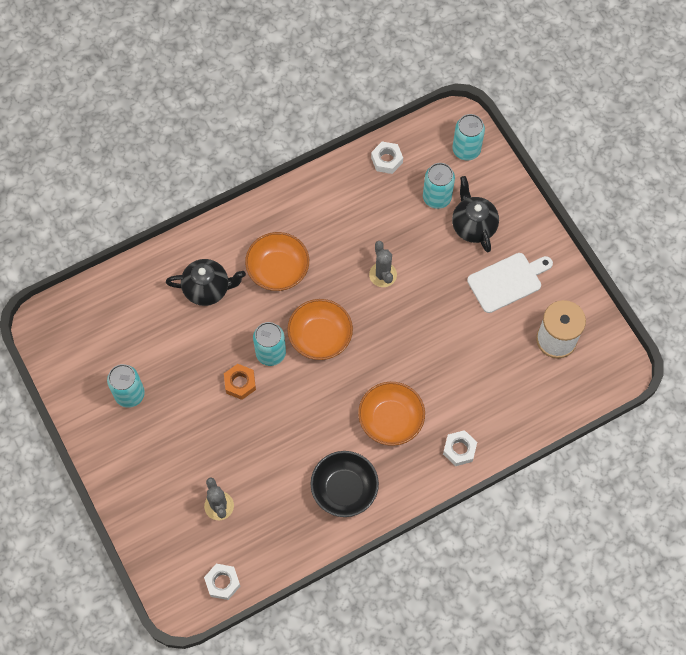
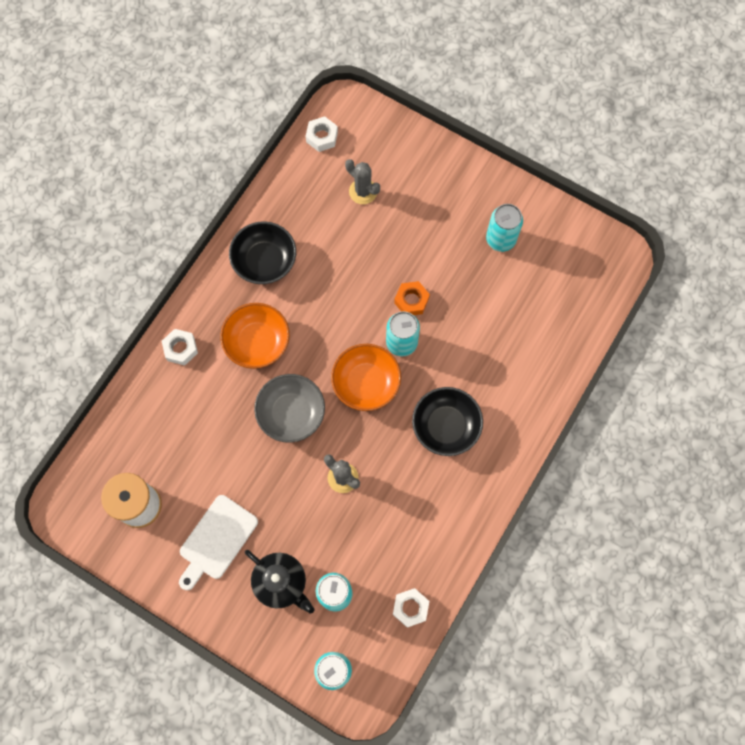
camera: 150 degrees right, 5 degrees up
(207, 289) = (498, 370): black teapot -> none
(278, 269) = (446, 426): orange bowl -> black bowl
(395, 345) = (291, 413): none -> grey bowl

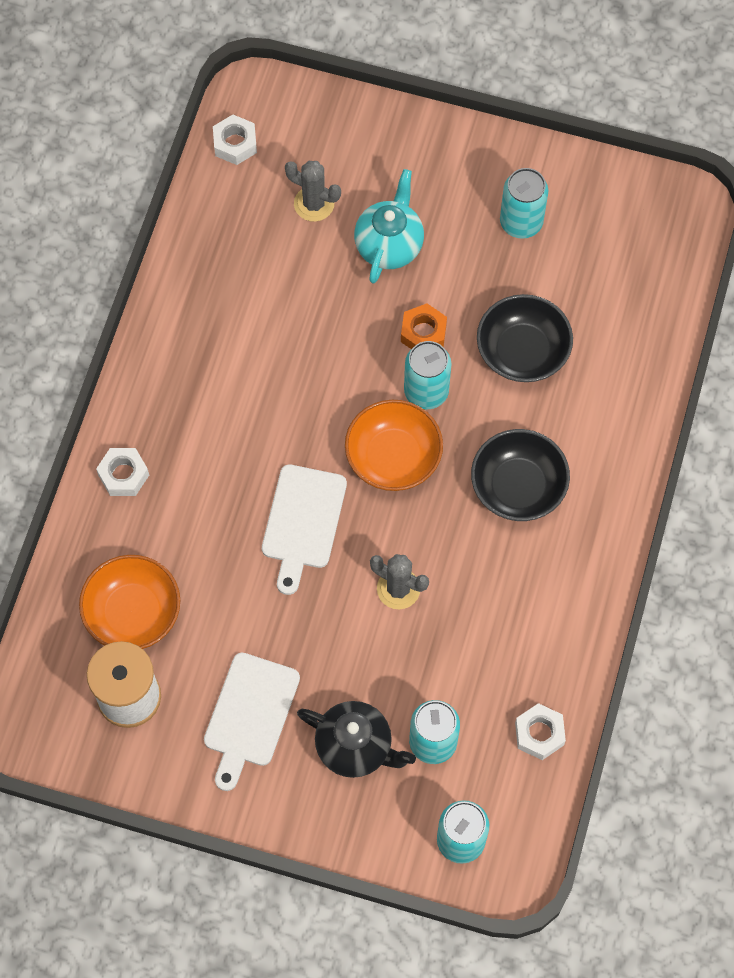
camera: 15 degrees left, 5 degrees down
(257, 342) = (227, 440): orange bowl -> orange bowl (133, 612)
(264, 261) = (205, 329): black bowl -> black bowl (522, 351)
(291, 413) = (302, 522): grey bowl -> white cutting board
(406, 233) = (389, 245): none -> turquoise teapot

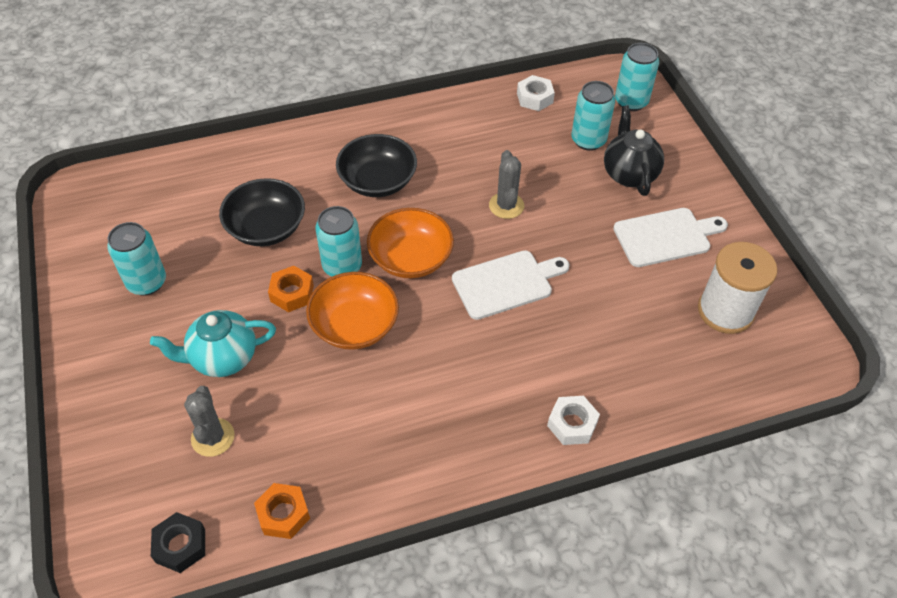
camera: 125 degrees left, 15 degrees down
(133, 612) = (668, 347): orange bowl -> orange bowl (354, 325)
(208, 221) = (283, 514): none -> orange nut
(235, 144) = (180, 545): white nut -> black nut

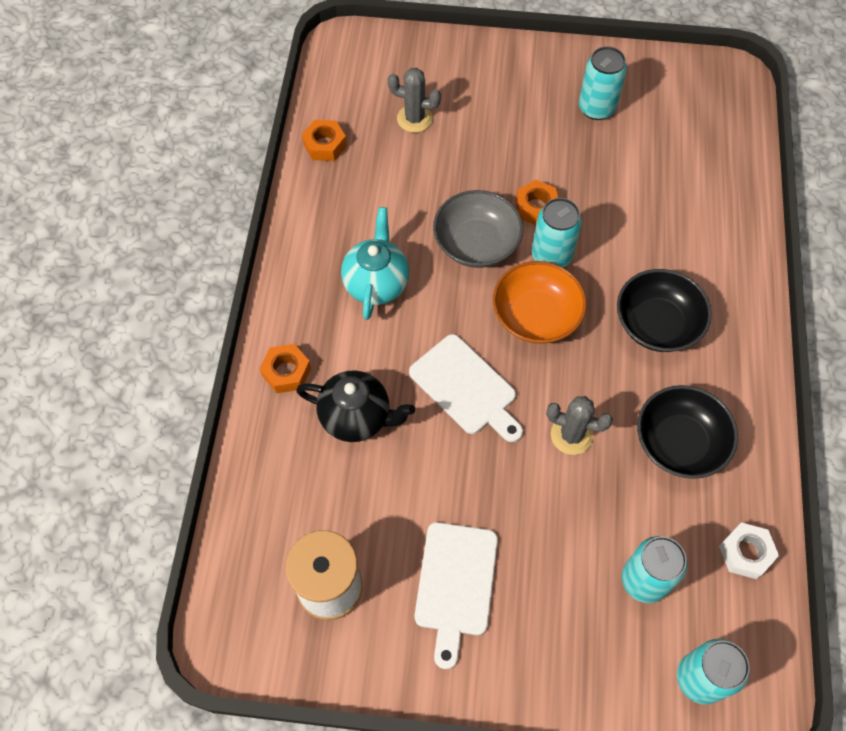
camera: 115 degrees right, 10 degrees up
(180, 545) = (336, 82): black nut -> none
(223, 358) = (488, 142): turquoise teapot -> turquoise teapot (376, 283)
(266, 228) = (627, 209): black bowl -> black bowl (679, 443)
(354, 325) = (476, 243): orange bowl -> grey bowl
(506, 283) = (466, 388): white cutting board -> white cutting board turned 45 degrees counterclockwise
(572, 424) = (286, 372): white nut -> orange nut
(629, 174) = (568, 599): black teapot -> black teapot (356, 417)

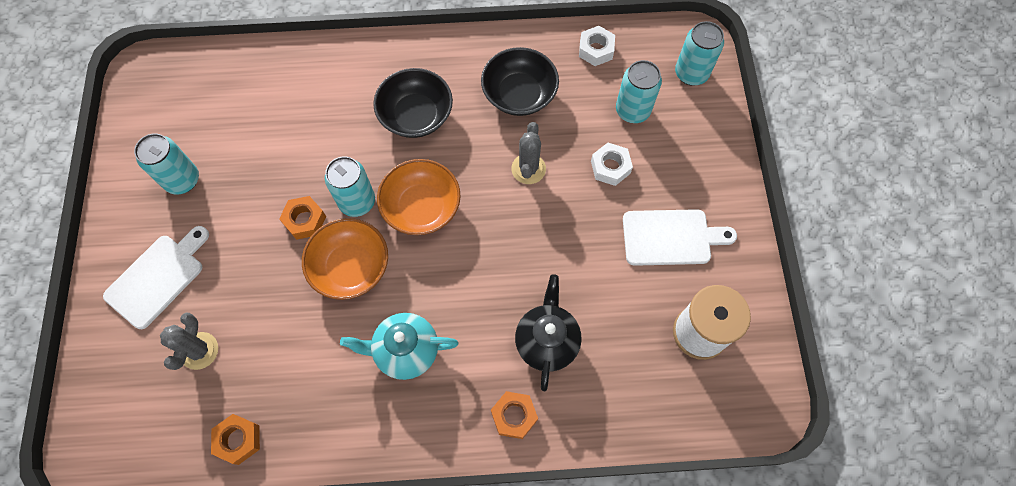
camera: 100 degrees left, 5 degrees up
(466, 388) = (501, 254): white cutting board -> white cutting board (158, 278)
(476, 243) = (350, 267): grey bowl -> orange bowl
(562, 532) = (610, 167): none -> white nut

